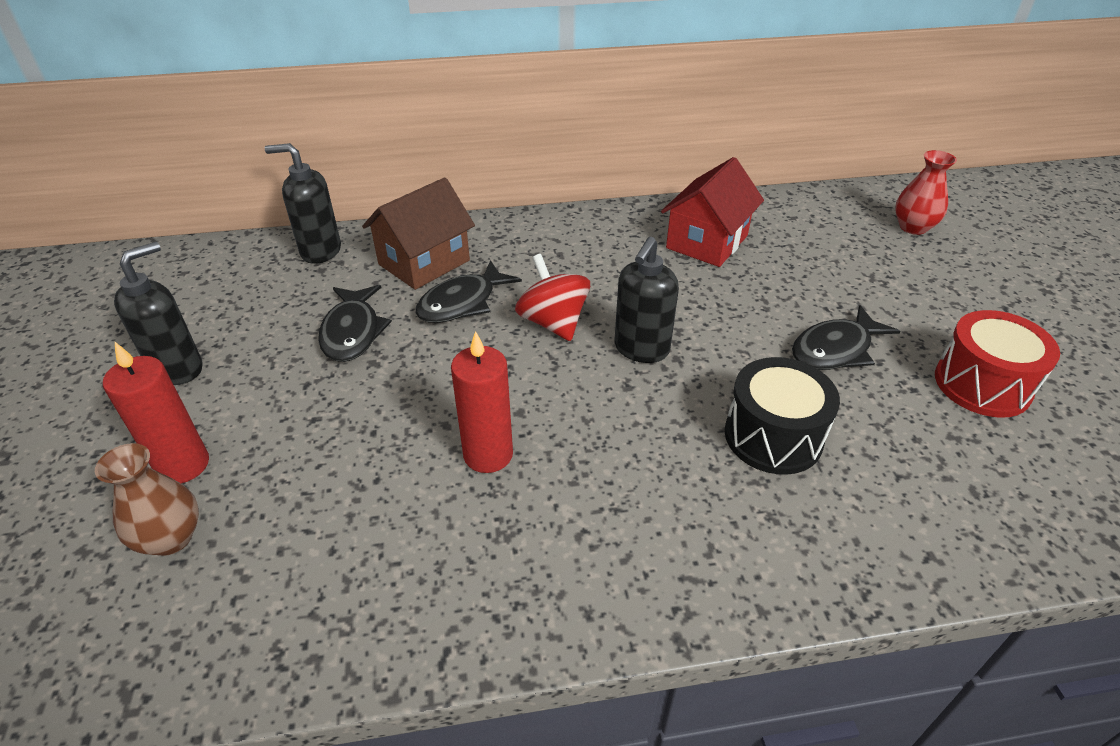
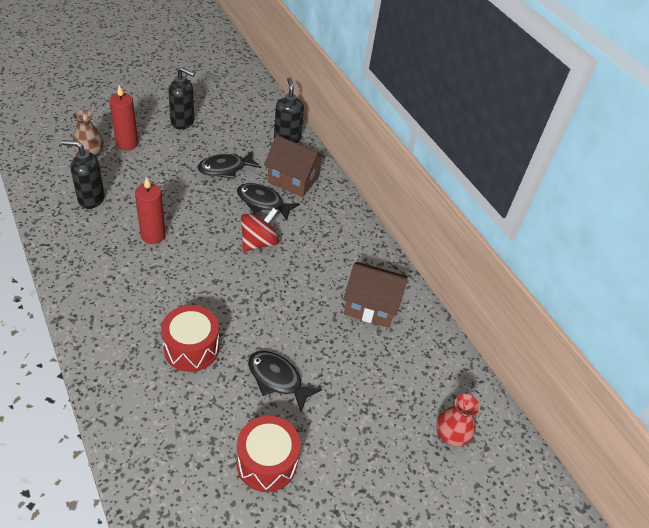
camera: 65 degrees right, 5 degrees up
(641, 349) = (247, 283): black soap dispenser -> black soap dispenser (91, 199)
(707, 242) = (371, 305): red house -> brown house
(773, 436) = (191, 348): black drum -> red drum

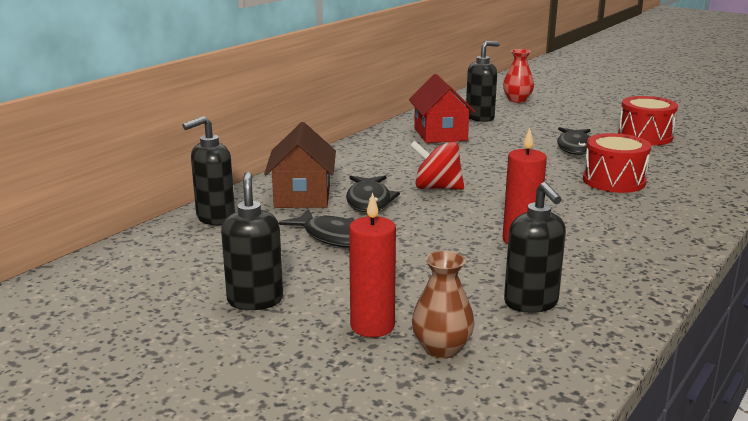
camera: 110 degrees left, 25 degrees down
(371, 305) = (440, 134): brown house -> red house
(403, 362) = (480, 118): none -> black soap dispenser

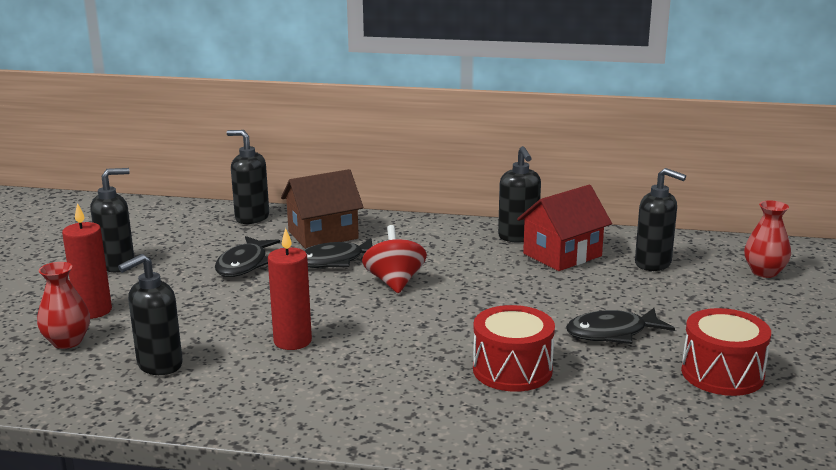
camera: 65 degrees right, 0 degrees up
(393, 139) = (518, 237): none -> black soap dispenser
(441, 348) = (67, 341): brown vase -> red vase

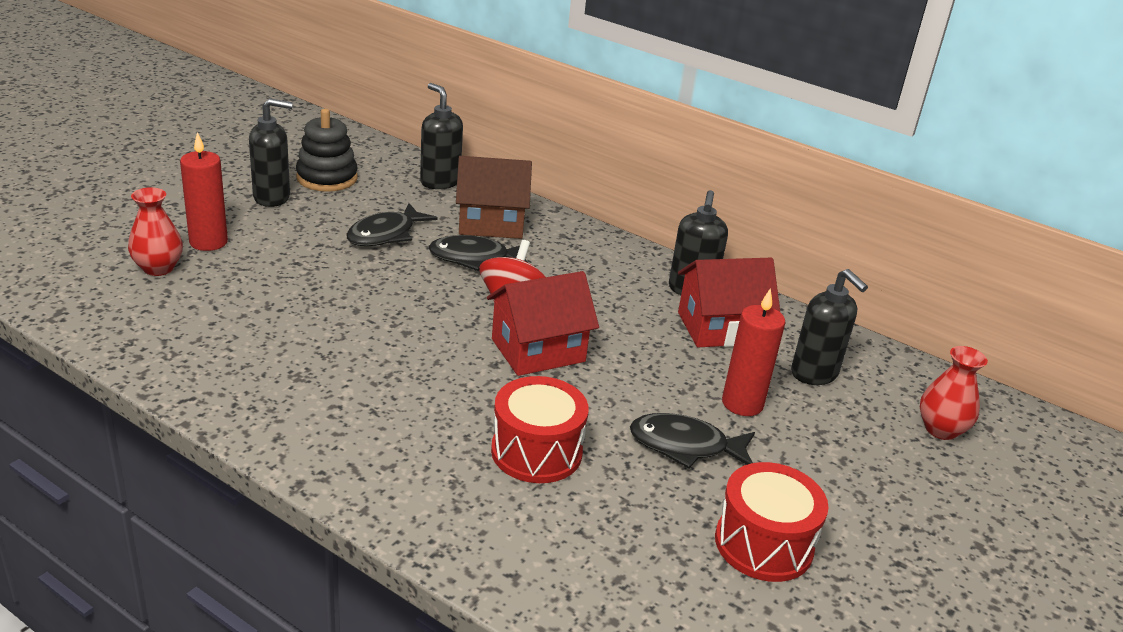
camera: 20 degrees right, 10 degrees up
(151, 239) = (327, 178): none -> black stacking toy
(159, 365) = (212, 322): black soap dispenser -> none
(292, 341) = (353, 338): red candle -> red candle (742, 403)
(446, 306) = (538, 350): none -> red house

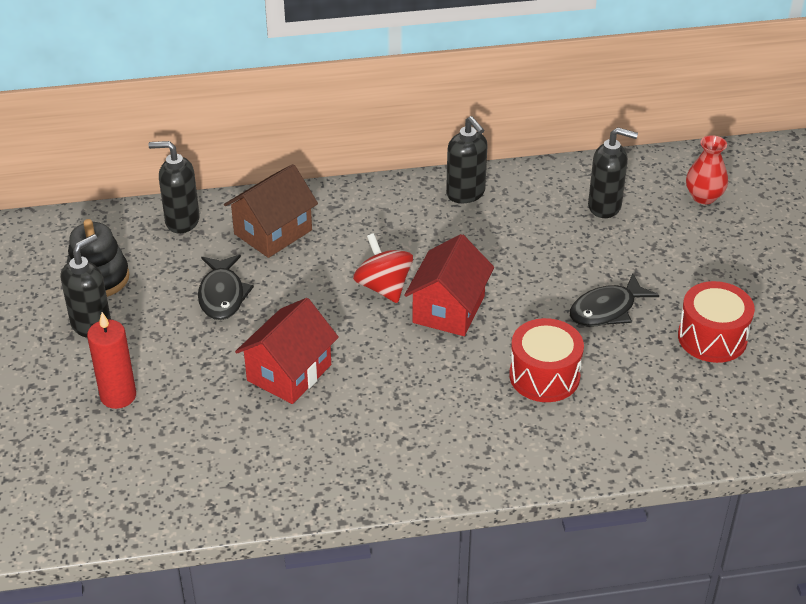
camera: 40 degrees left, 10 degrees up
(158, 268) = (124, 442): red vase -> none
(474, 258) = (308, 269): black fish -> none
(720, 328) = (518, 212): red house -> red house (289, 373)
(742, 403) = (597, 258): red candle -> none

